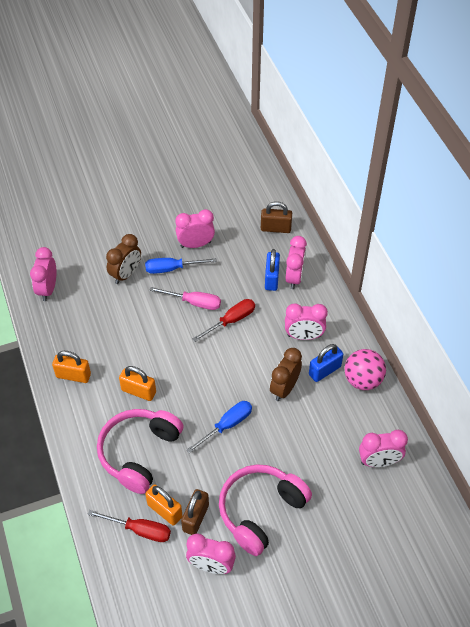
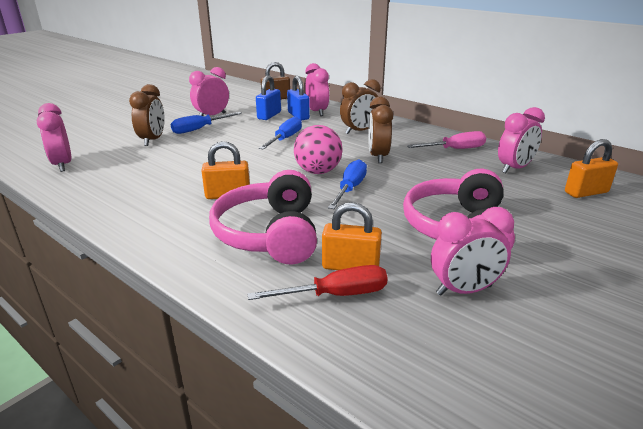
camera: 30 degrees left, 25 degrees down
(73, 375) = (134, 206): orange padlock -> orange padlock (586, 192)
(194, 302) = (239, 138): pink screwdriver -> pink screwdriver (455, 149)
(195, 518) = (395, 259): brown padlock -> none
(231, 321) = (285, 139): red screwdriver -> blue screwdriver
(304, 336) = (359, 131): pink clock -> brown clock
(324, 370) = (400, 141): blue padlock -> blue padlock (269, 115)
(362, 380) = (437, 137): pink ball -> pink ball (318, 171)

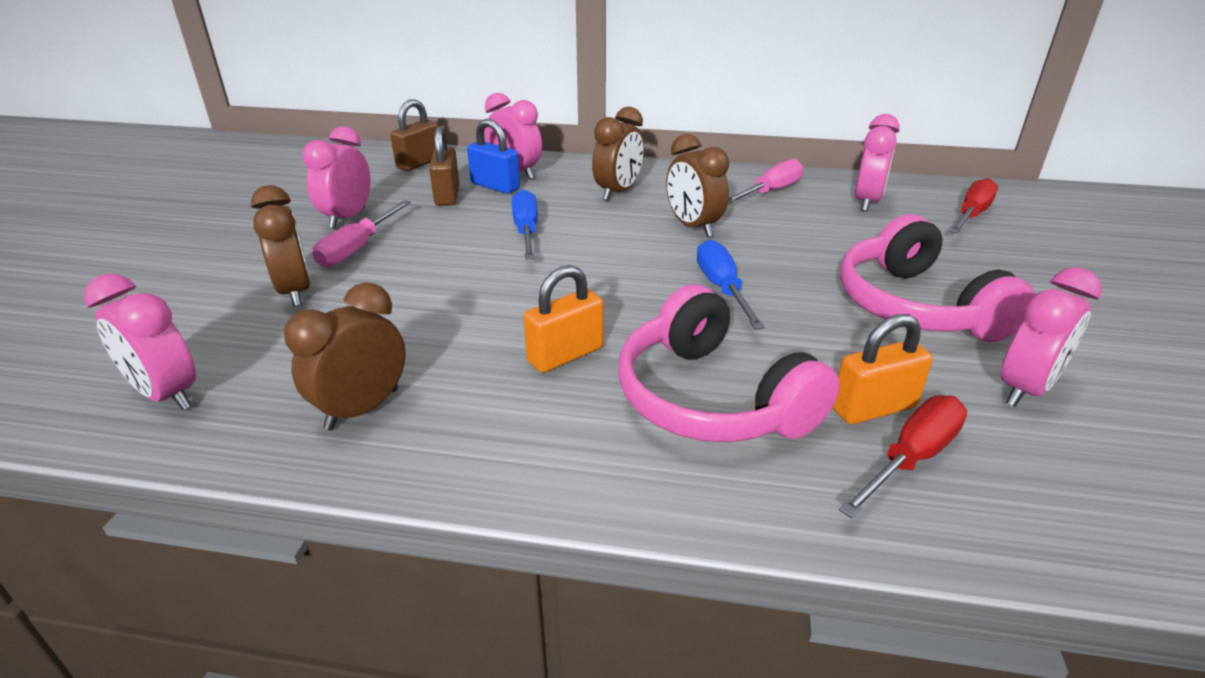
camera: 30 degrees left, 5 degrees up
(119, 190) = (362, 409): none -> brown clock
(199, 129) = (358, 248): blue screwdriver -> pink screwdriver
(269, 115) = (447, 196): blue padlock -> brown padlock
(318, 171) = (645, 273): pink ball -> none
(586, 192) = (971, 215): orange padlock -> red screwdriver

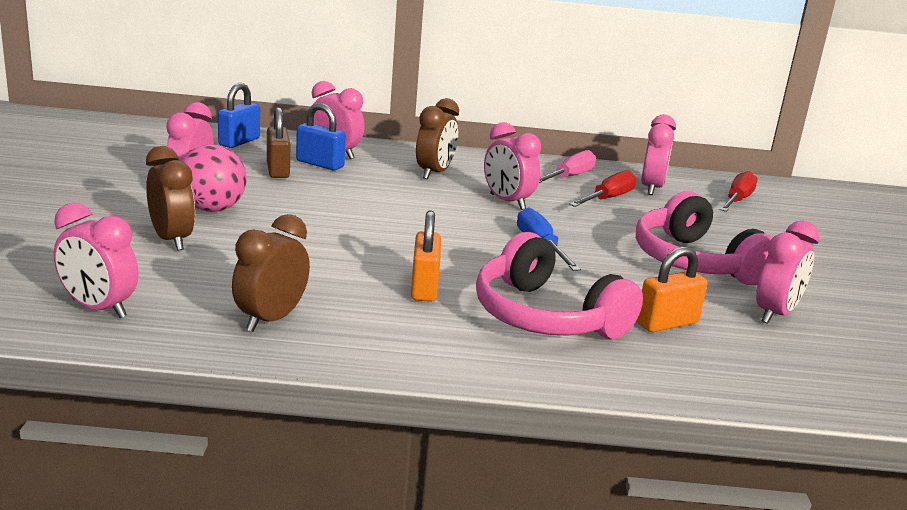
camera: 10 degrees left, 10 degrees down
(358, 248) = (212, 209): pink screwdriver -> pink ball
(419, 163) = (239, 142): brown padlock -> blue padlock
(526, 231) = (361, 200): blue screwdriver -> none
(565, 355) = (424, 288): orange padlock -> orange padlock turned 45 degrees counterclockwise
(693, 227) = (507, 202): brown clock -> pink clock
(911, 458) = (695, 351): red screwdriver -> red screwdriver (608, 199)

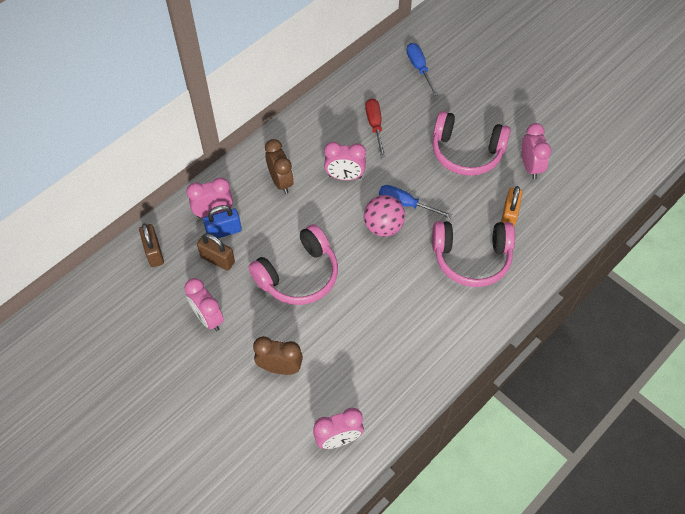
camera: 45 degrees left, 35 degrees up
(212, 209) = (252, 326): pink ball -> pink ball (383, 226)
(239, 142) = (154, 252): blue padlock -> brown padlock
(271, 319) = (399, 372): brown clock -> none
(325, 214) = (298, 275): none -> pink headphones
(424, 288) = (412, 287): orange padlock -> none
(569, 177) = (335, 120): pink screwdriver -> none
(651, 188) = (377, 93): pink clock -> none
(737, 200) = (419, 68): red screwdriver -> blue screwdriver

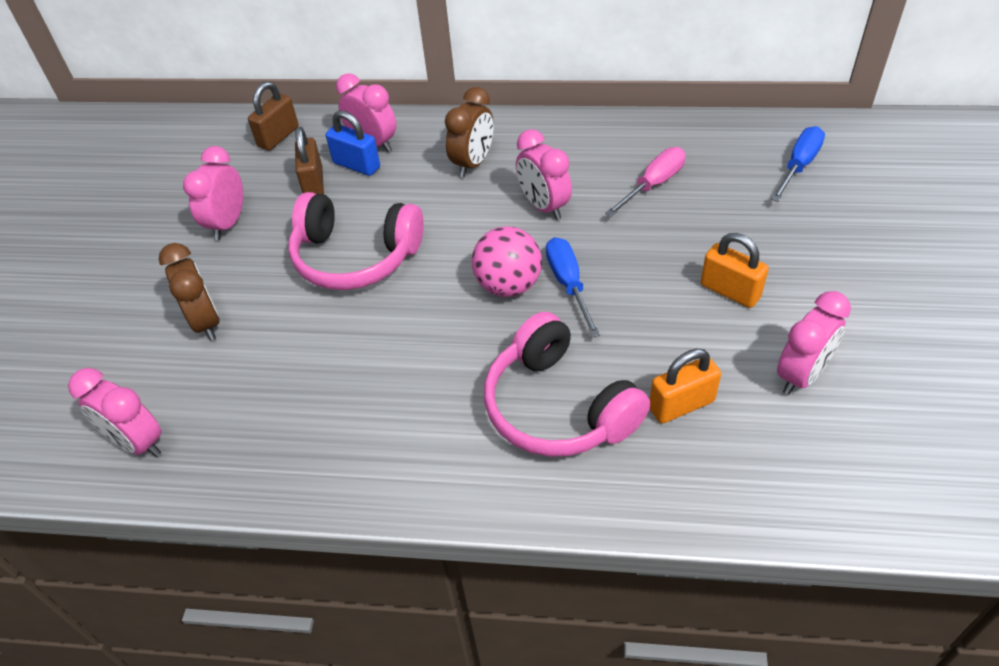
camera: 55 degrees right, 10 degrees down
(375, 126) = (653, 184): red screwdriver -> pink screwdriver
(466, 152) = (730, 291): pink headphones -> orange padlock

